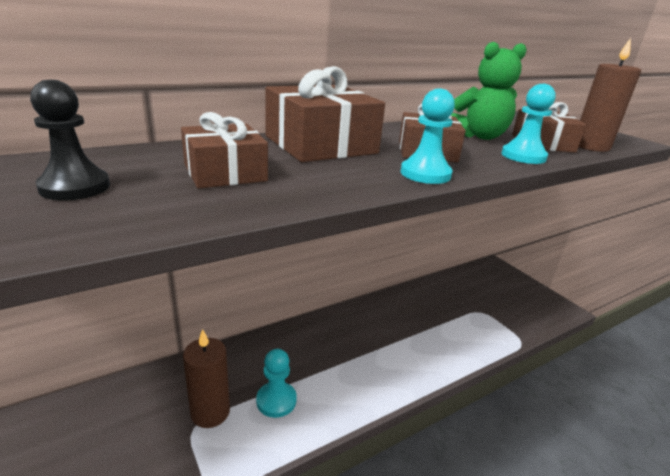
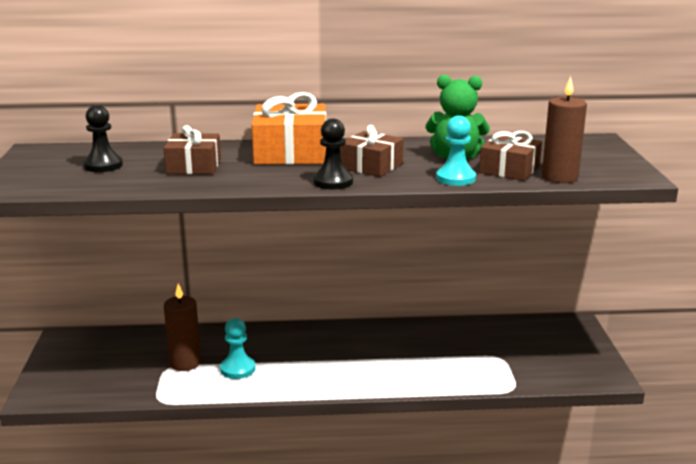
camera: 30 degrees right, 5 degrees down
(320, 145) = (290, 153): brown gift -> orange gift
(425, 174) = (333, 182): turquoise pawn -> black pawn

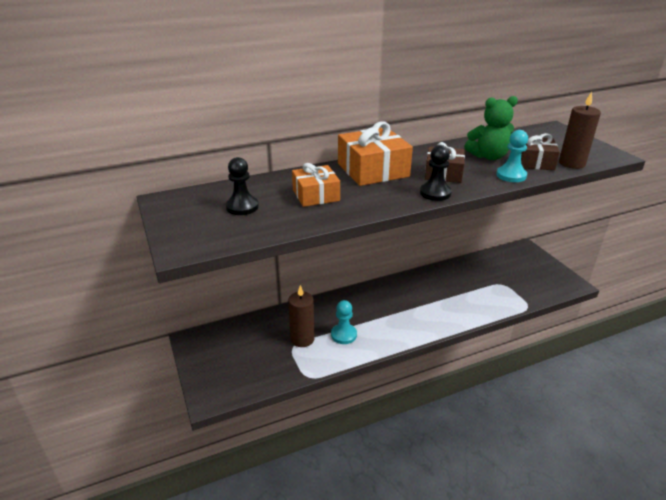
camera: 20 degrees left, 10 degrees up
(194, 166) = (316, 195): brown gift -> orange gift

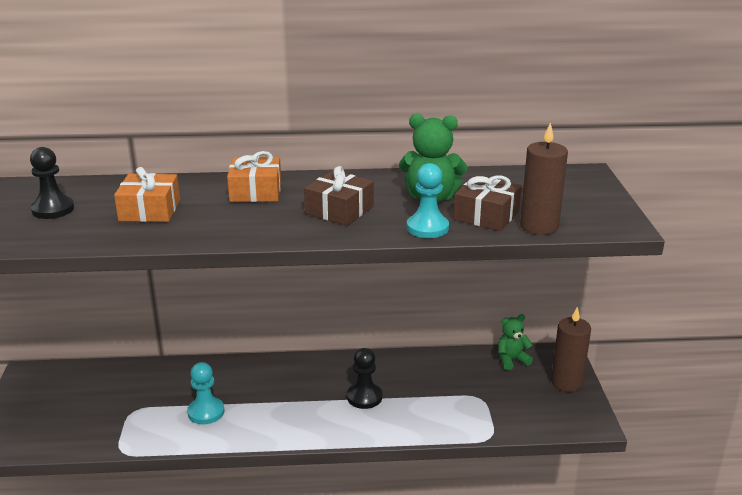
camera: 20 degrees right, 5 degrees down
(302, 339) = (152, 405): brown candle -> brown candle (566, 382)
(373, 170) = (255, 191): orange gift -> orange gift, size x0.64
(435, 193) = (295, 233): black pawn -> black pawn (364, 397)
(500, 257) = (511, 360): none -> green teddy bear

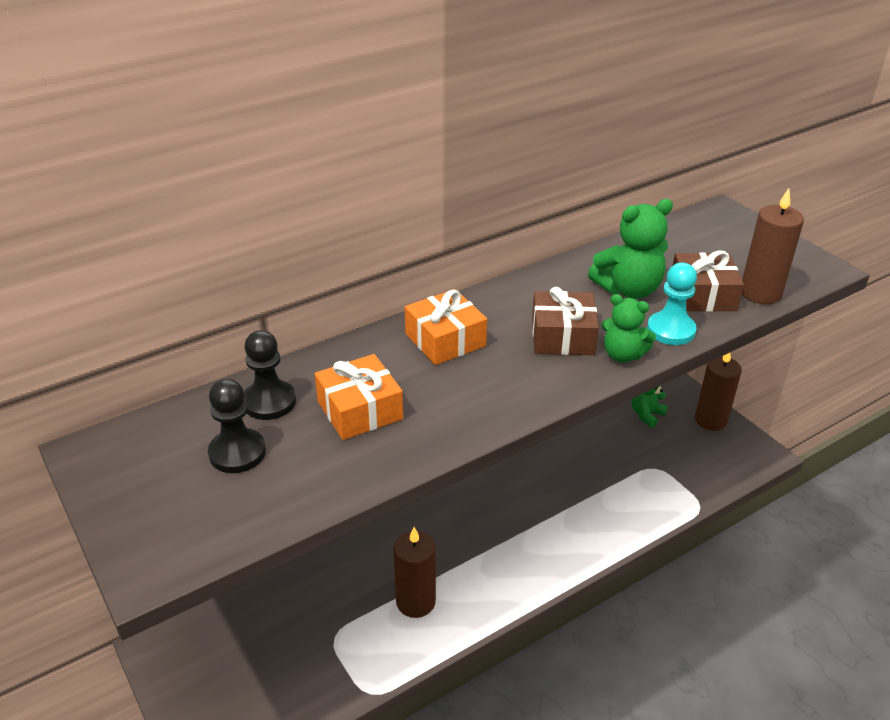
camera: 30 degrees left, 10 degrees up
(206, 412) = (415, 602): turquoise pawn -> brown candle
(364, 397) = (555, 512): black pawn -> black pawn (269, 402)
(368, 231) = (622, 355): none -> green teddy bear

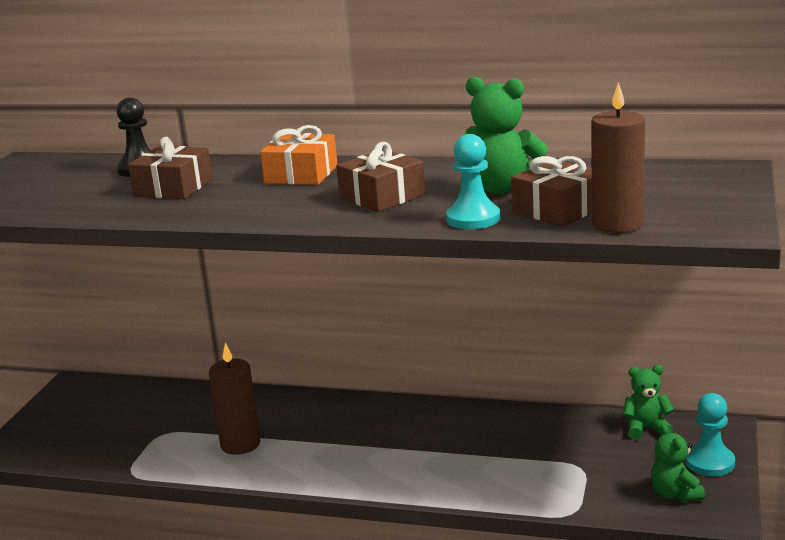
camera: 50 degrees right, 15 degrees down
(237, 453) = (77, 183): black pawn -> none
(360, 410) = (173, 187): orange gift -> brown gift
(622, 355) = (398, 218): green teddy bear -> green teddy bear (675, 494)
(710, 420) = (710, 462): brown candle -> turquoise pawn

